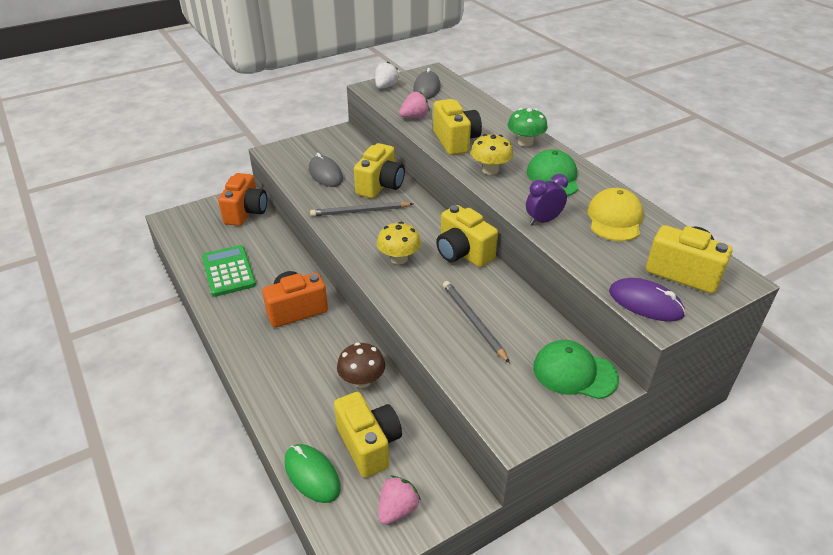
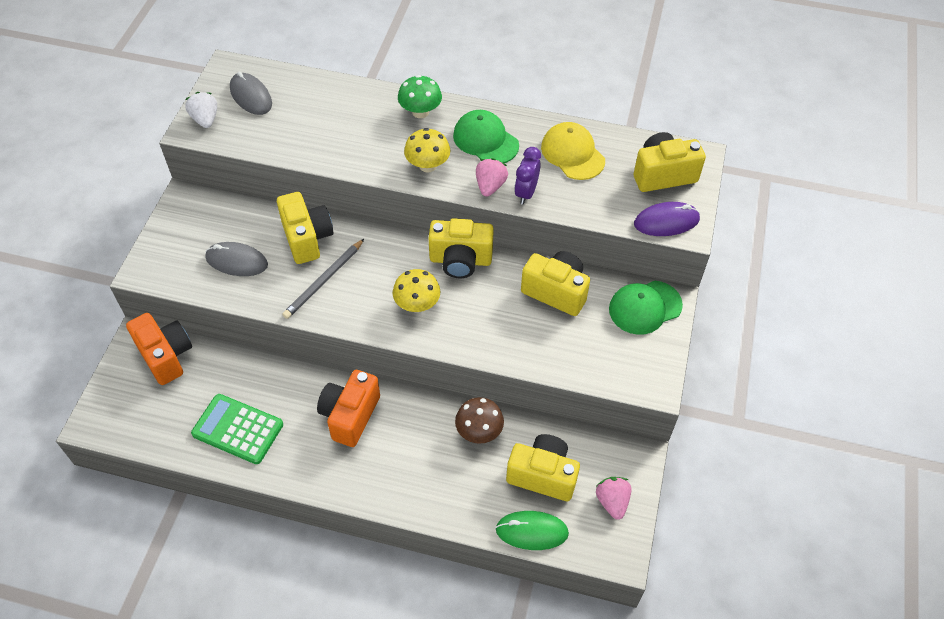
camera: 45 degrees left, 15 degrees up
(414, 117) = (286, 143): pink strawberry -> pink strawberry (490, 186)
(455, 141) = (360, 150): yellow camera -> yellow camera (556, 292)
(473, 322) = (538, 319): grey pencil -> none

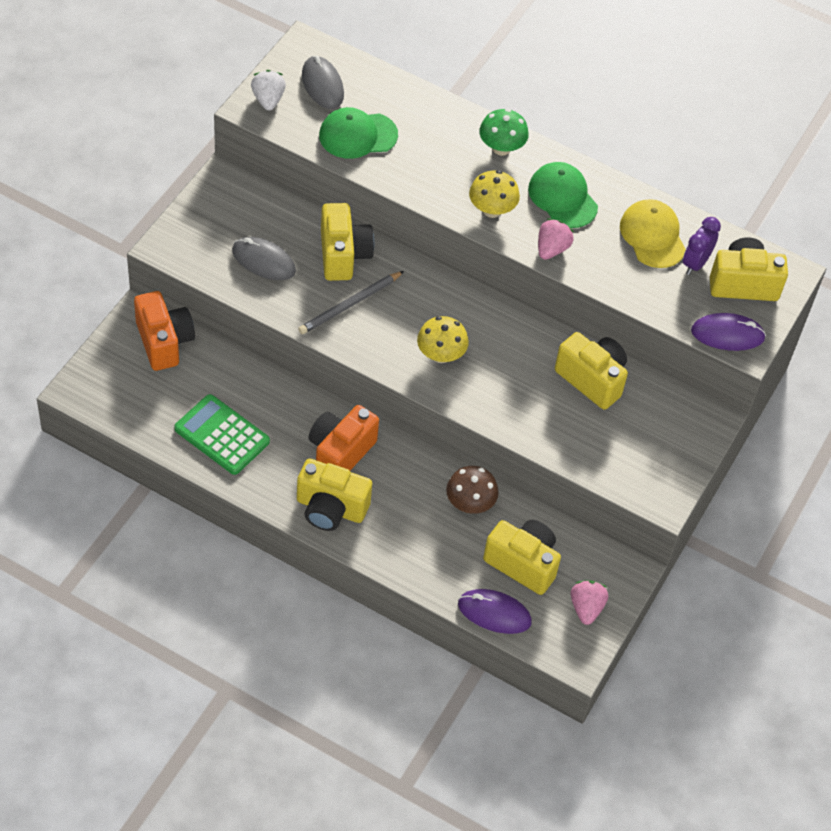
camera: 10 degrees right, 0 degrees up
(460, 260) = (500, 320): yellow camera -> yellow camera (330, 508)
(526, 193) = (587, 266): purple clock -> purple clock (695, 263)
(532, 531) = (494, 613): green mouse -> purple mouse
(645, 307) = (682, 420): green cap -> green cap (358, 135)

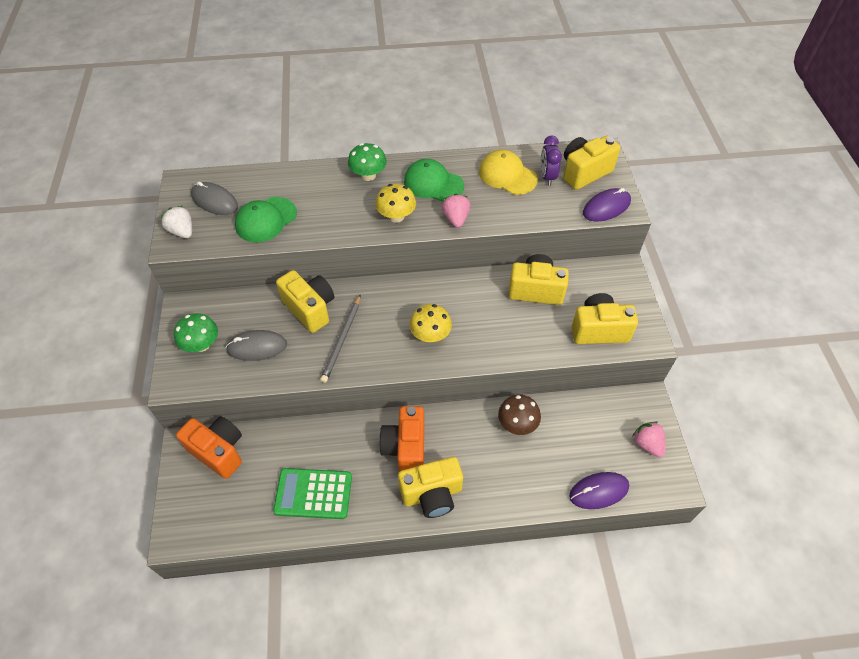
camera: 30 degrees left, 0 degrees up
(214, 226) = (201, 344): none -> green mushroom
(522, 563) = (584, 442): yellow camera -> yellow camera (598, 330)

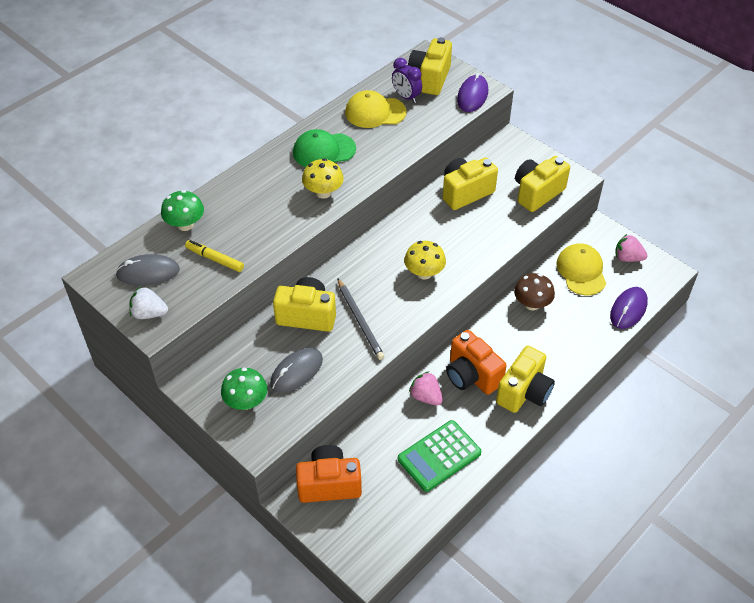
camera: 40 degrees left, 5 degrees down
(266, 220) = (215, 259): green cap -> yellow marker
(368, 175) = (262, 174): green mushroom -> green mushroom (185, 225)
(456, 219) = (372, 167): pink strawberry -> pink strawberry (426, 397)
(590, 426) = (581, 271): none -> yellow cap

